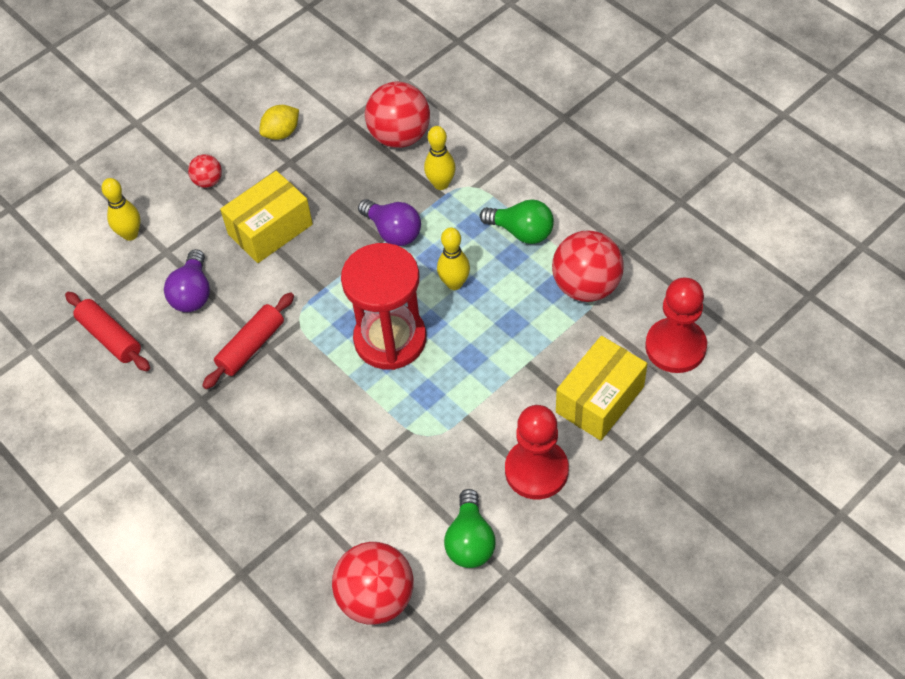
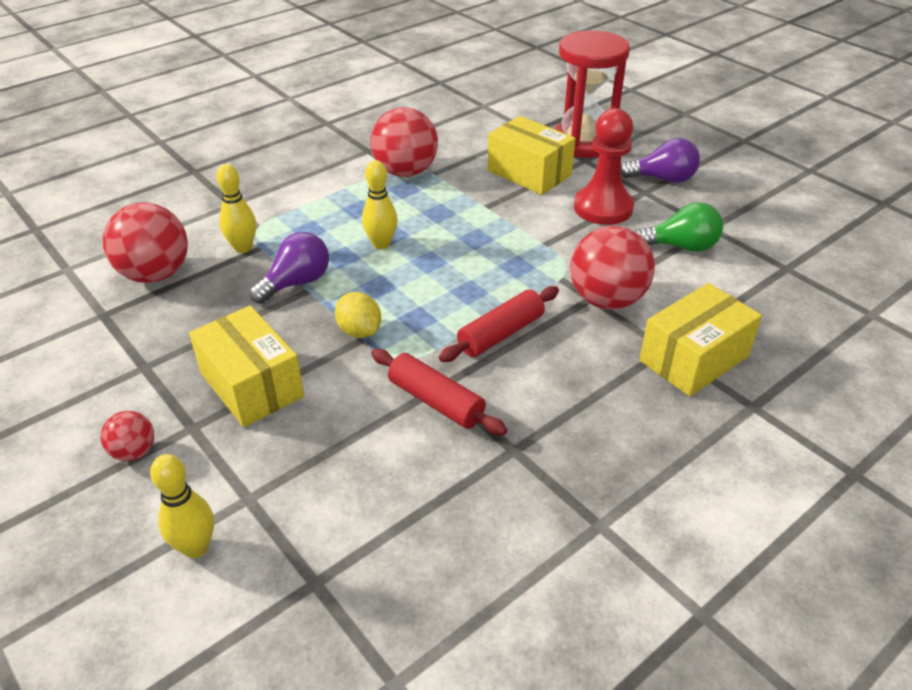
camera: 90 degrees left, 15 degrees down
(110, 337) = (392, 563): red rolling pin -> red rolling pin (500, 334)
(193, 293) = (335, 463): purple light bulb -> purple light bulb (662, 179)
(281, 133) = (87, 375): yellow lemon -> yellow lemon (359, 331)
(300, 534) = (693, 358): none -> yellow box
(376, 598) = (755, 305): red ball -> red ball (607, 300)
(390, 339) = (444, 288): red hourglass -> red hourglass (583, 142)
(521, 232) = (329, 202): green light bulb -> none
(675, 347) = (479, 136): red pawn -> none

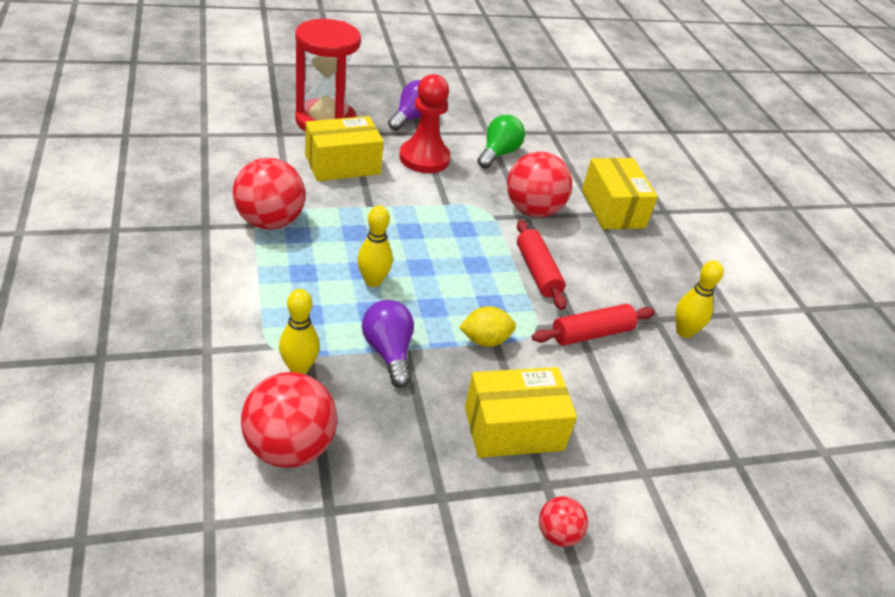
camera: 70 degrees left, 0 degrees up
(196, 547) = (683, 520): yellow bowling pin -> yellow bowling pin (684, 332)

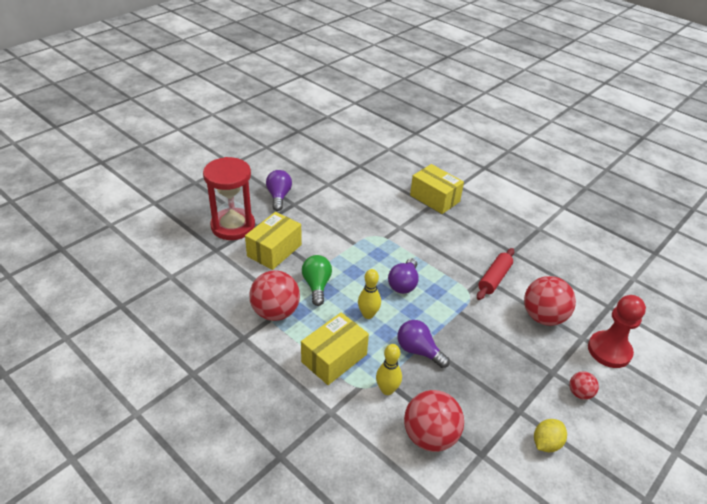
camera: 30 degrees left, 0 degrees up
(424, 158) = (313, 220): red pawn -> red pawn (609, 350)
(457, 274) = (403, 284): none -> purple light bulb
(485, 340) = (454, 314): yellow lemon -> yellow lemon (546, 443)
(498, 154) = (347, 195): green light bulb -> green light bulb (317, 285)
(513, 428) = (512, 353): yellow box -> yellow box (334, 358)
(532, 210) = (399, 222): red ball -> red ball (543, 317)
(537, 272) = (438, 258): red rolling pin -> none
(684, 332) = (529, 252): yellow bowling pin -> none

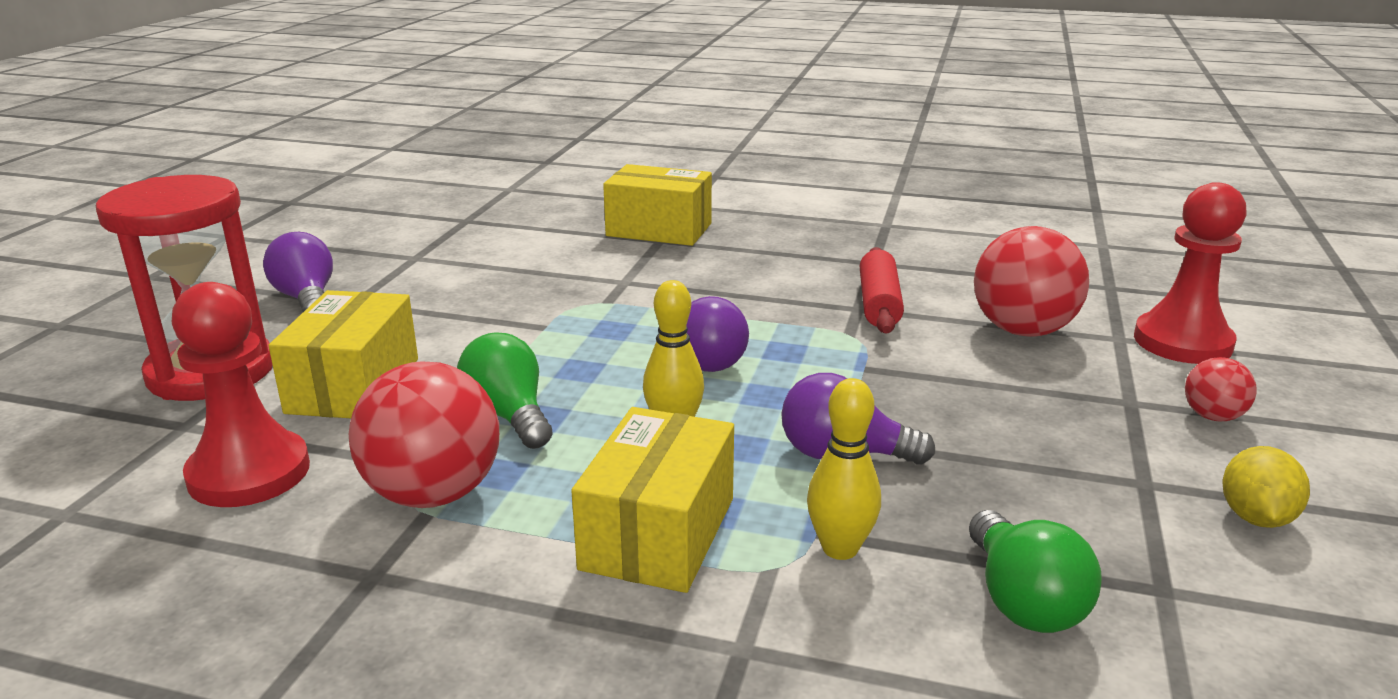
camera: 25 degrees left, 15 degrees down
(226, 280) = (249, 473): none -> red pawn
(430, 436) = (1022, 601): red ball -> green light bulb

